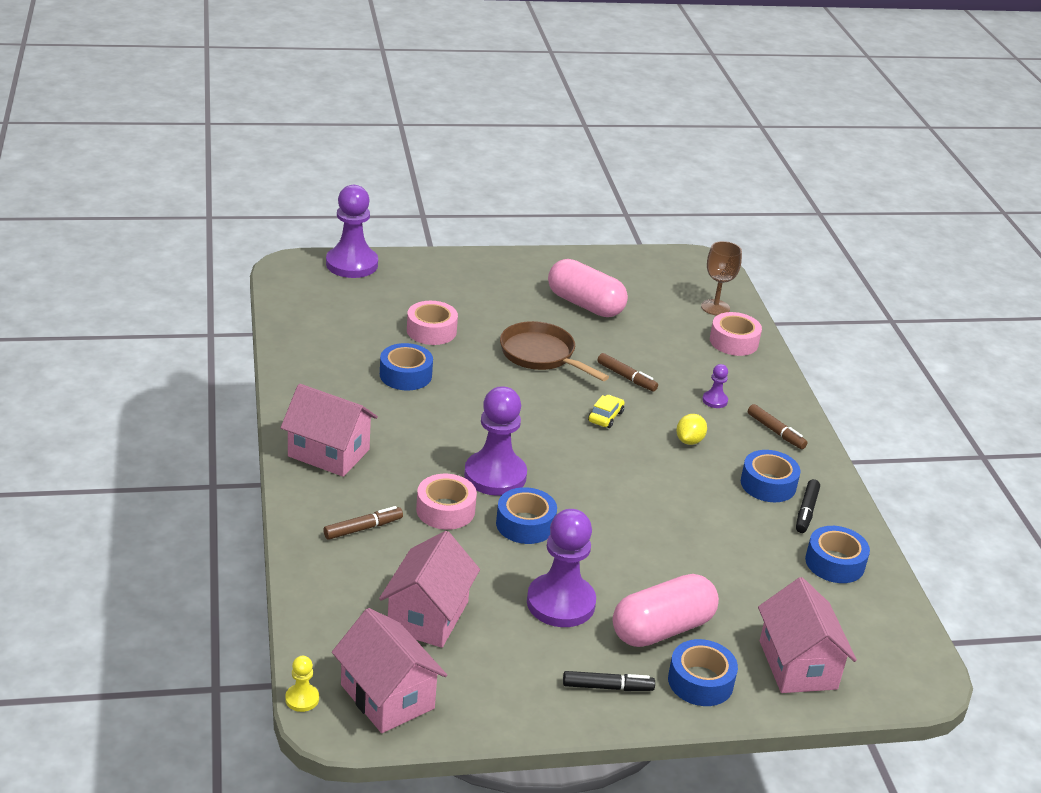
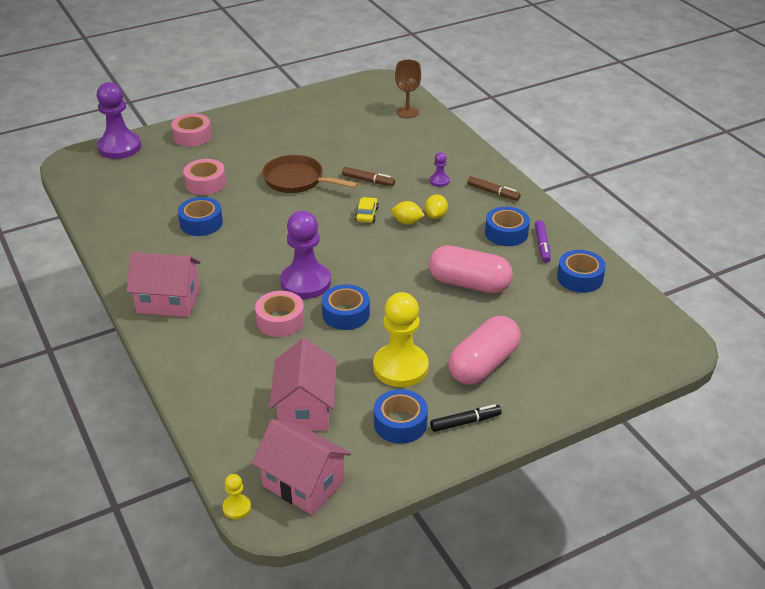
camera: 15 degrees left, 5 degrees up
(363, 528) = (223, 353): brown marker -> none
(560, 603) = (400, 367): purple pawn -> yellow pawn
(585, 304) = (312, 134): pink capsule -> pink capsule (469, 284)
(650, 439) = (407, 222): none -> yellow lemon
(700, 681) = (530, 396): blue tape -> blue tape (400, 423)
(734, 342) = (432, 134): pink tape -> pink tape (192, 136)
(797, 665) = (591, 362): pink house -> none
(806, 511) = (542, 245): black marker -> purple marker

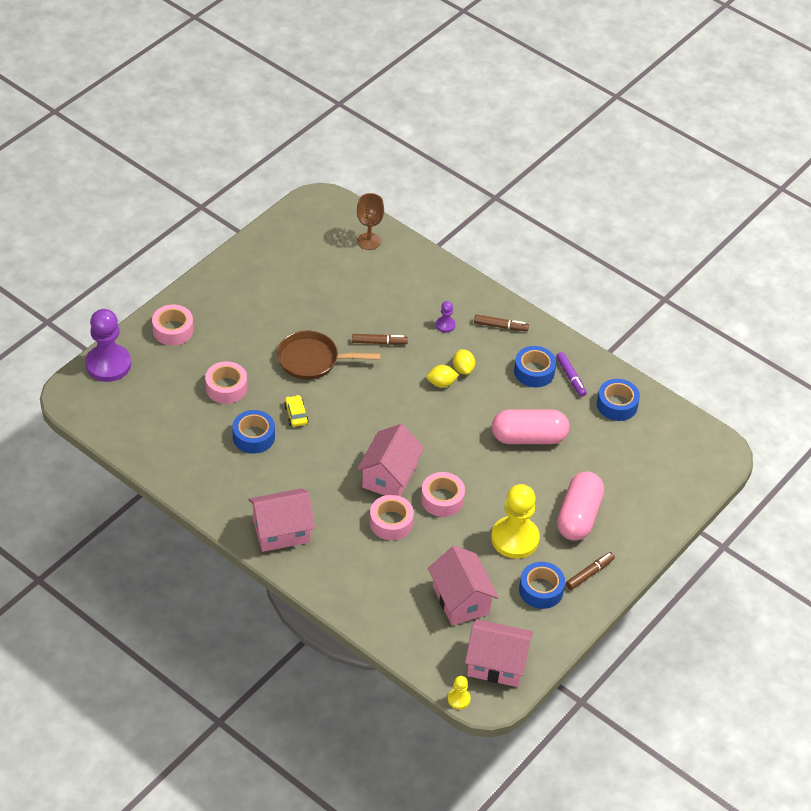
camera: 25 degrees left, 10 degrees up
(306, 282) = (389, 476): purple pawn -> pink house
(346, 314) = (442, 499): blue tape -> pink tape
(367, 214) = (400, 384): yellow car -> yellow car (296, 414)
(465, 422) = (589, 573): black marker -> brown marker

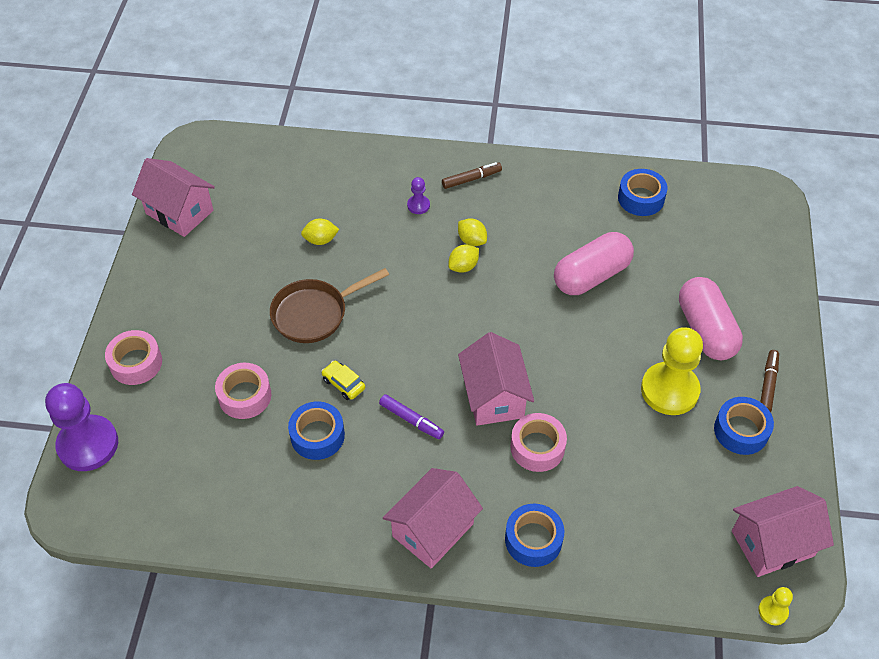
camera: 30 degrees left, 5 degrees up
(356, 313) = (320, 240): none -> yellow lemon
(369, 241) = (275, 160): brown goblet -> none
(379, 342) = (368, 257): brown marker -> none
(442, 499) = (566, 390): pink tape -> none
(461, 600) = (677, 492): pink house -> pink house (179, 212)
(534, 372) = (540, 207): blue tape -> blue tape (533, 539)
(571, 377) = (577, 194): purple marker -> purple marker (411, 420)

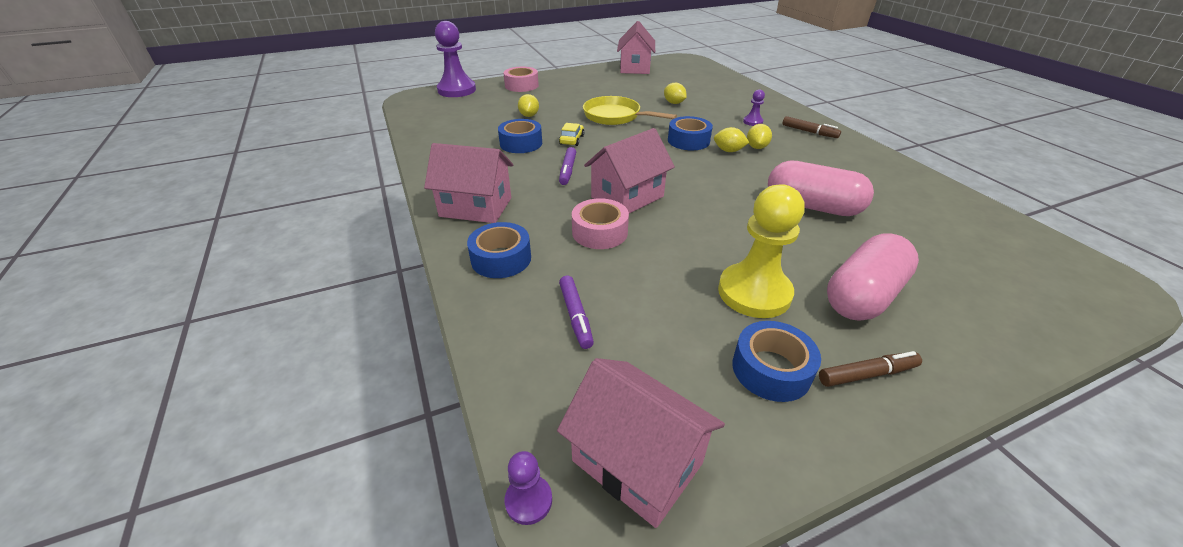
camera: 60 degrees right, 15 degrees down
(245, 396) = (529, 115): pink tape -> yellow lemon
(314, 313) = (615, 117): brown pan -> yellow pan
(635, 517) = (576, 316): none -> purple marker
(641, 198) = (939, 207): blue tape -> blue tape (688, 141)
(773, 611) = (528, 500): yellow pawn -> purple pawn

